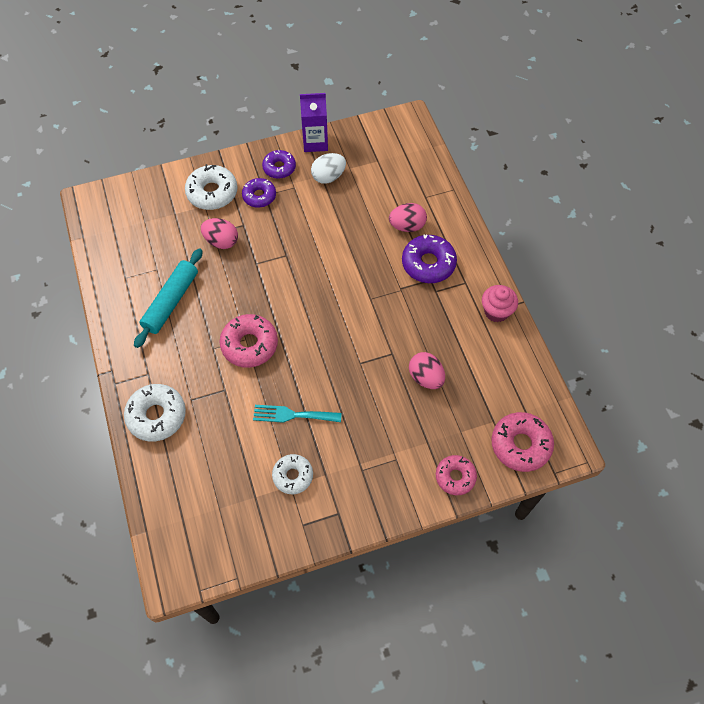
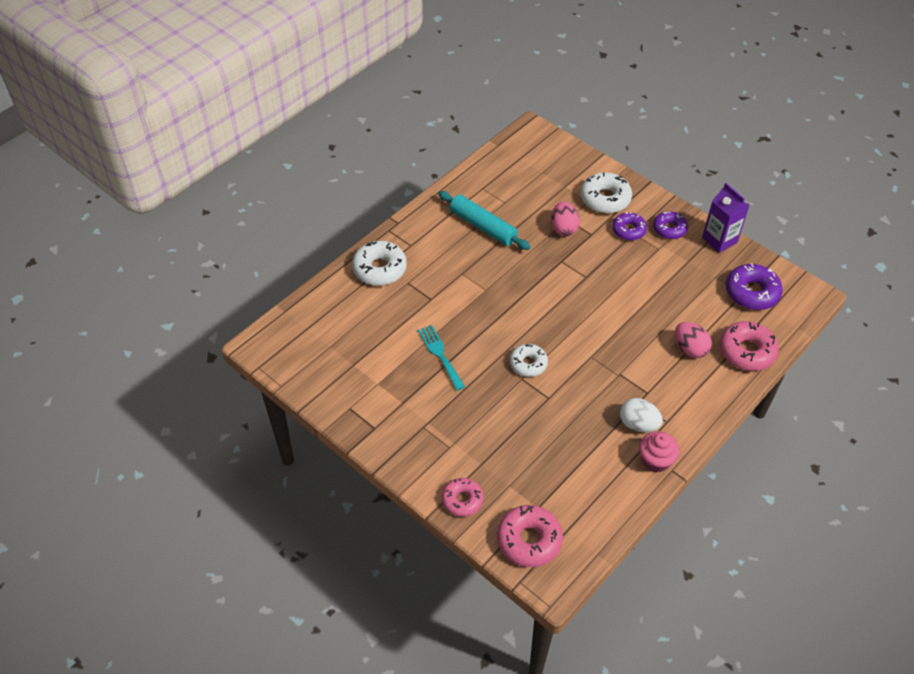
camera: 60 degrees right, 10 degrees down
(171, 302) = (483, 226): turquoise rolling pin -> turquoise rolling pin turned 45 degrees clockwise
(249, 345) = (482, 295): pink donut -> pink donut (746, 351)
(293, 476) = (387, 381): white donut -> white donut (528, 364)
(328, 177) = (691, 267): white egg -> white egg (638, 424)
(425, 377) = (543, 434): pink egg -> none
(428, 264) = (663, 383): purple donut -> purple donut (751, 292)

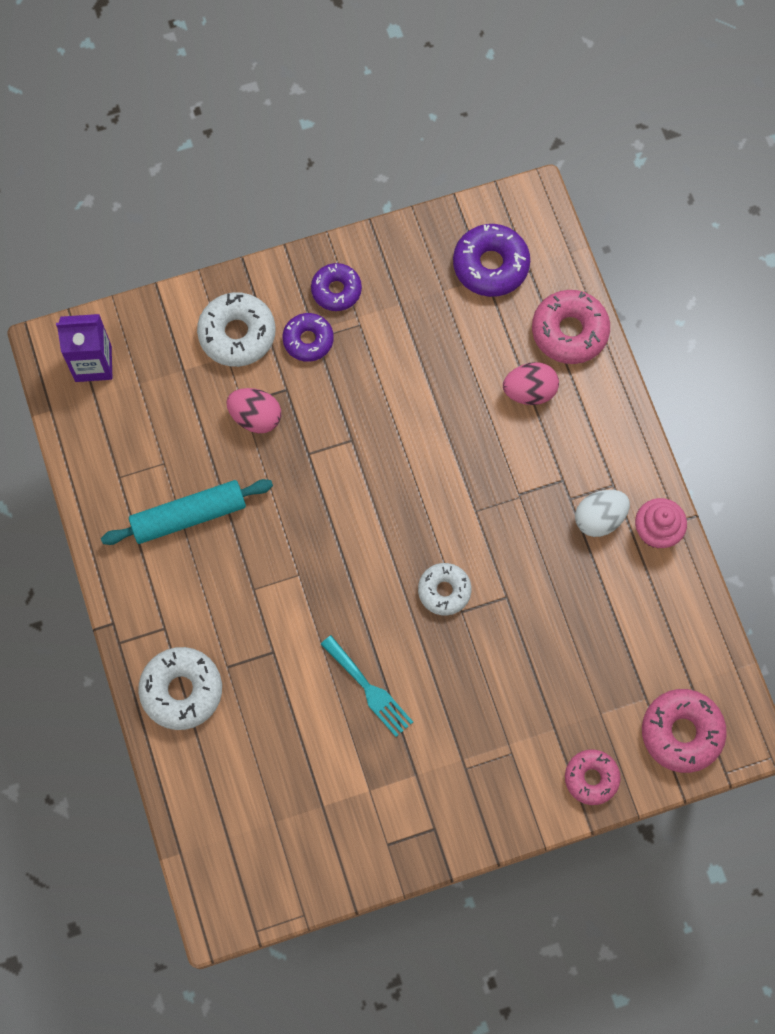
camera: 60 degrees left, 20 degrees up
(440, 354) = (369, 689): turquoise fork -> turquoise fork turned 135 degrees counterclockwise
(719, 240) = (390, 244): purple carton -> purple carton (93, 363)

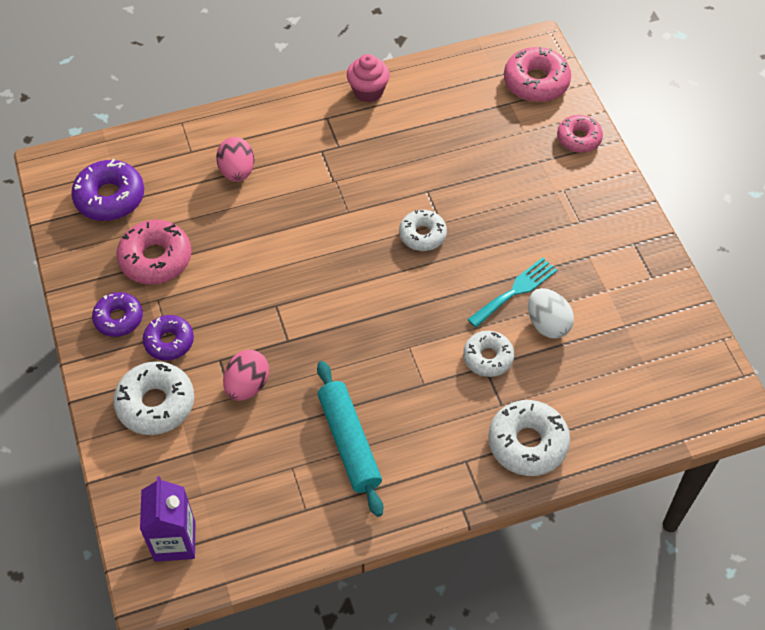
camera: 90 degrees left, 15 degrees down
(284, 655) = (488, 358): none -> white donut
(569, 331) = (182, 143): pink donut -> pink donut (155, 259)
(599, 519) = (356, 127): white egg -> white egg (547, 324)

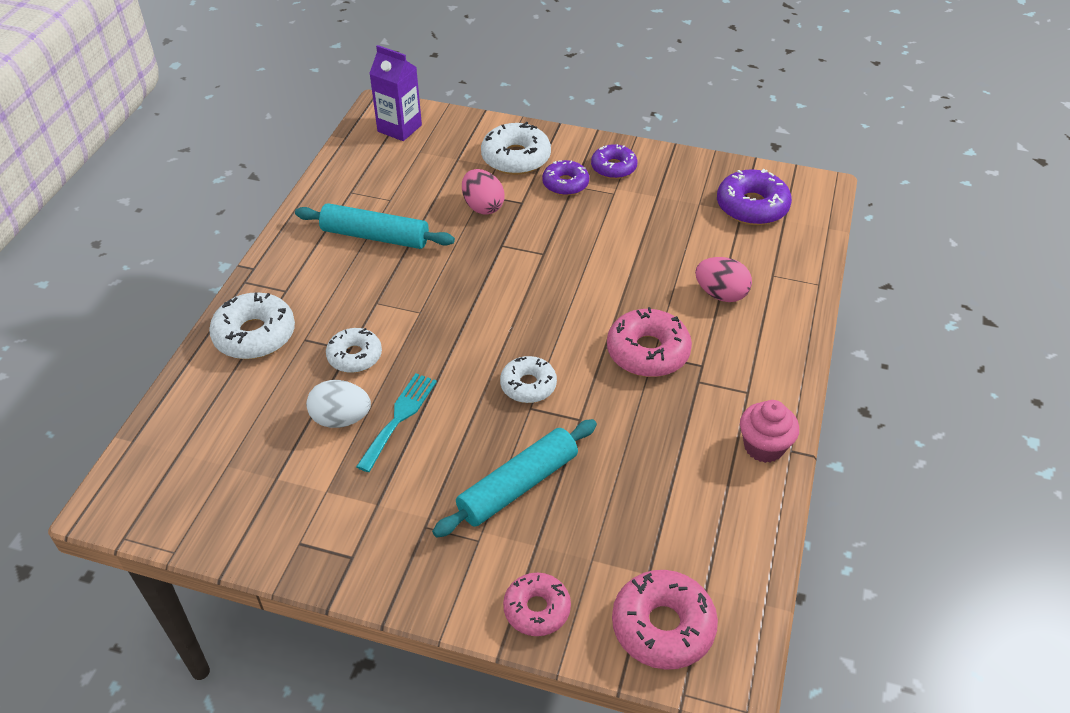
camera: 125 degrees right, 10 degrees down
(155, 259) = (658, 207): pink donut -> pink donut (648, 352)
(508, 193) = (518, 486): none -> turquoise rolling pin
(515, 290) = (399, 417): turquoise fork -> turquoise fork turned 150 degrees counterclockwise

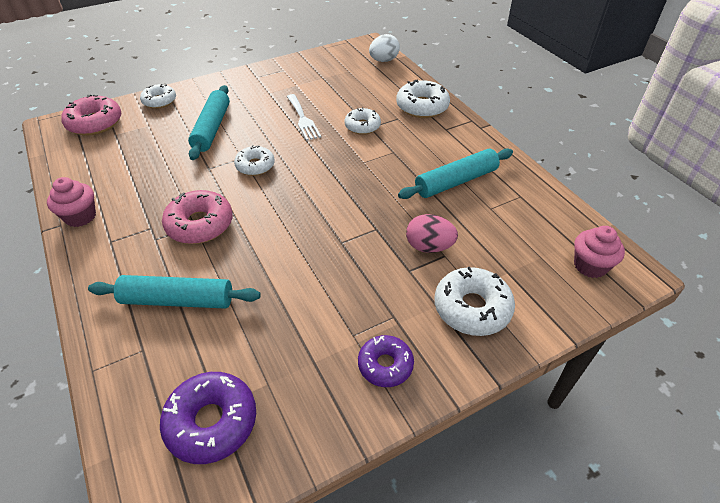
camera: 135 degrees right, 0 degrees up
(341, 419) = (328, 105): white egg -> white egg (383, 60)
(399, 128) = (590, 266): purple carton -> pink cupcake
(399, 417) = (303, 119): turquoise fork -> white fork
(537, 609) = (159, 101): pink donut -> white donut
(565, 184) = (401, 313): purple donut -> none
(721, 294) = (177, 300): pink egg -> turquoise rolling pin

